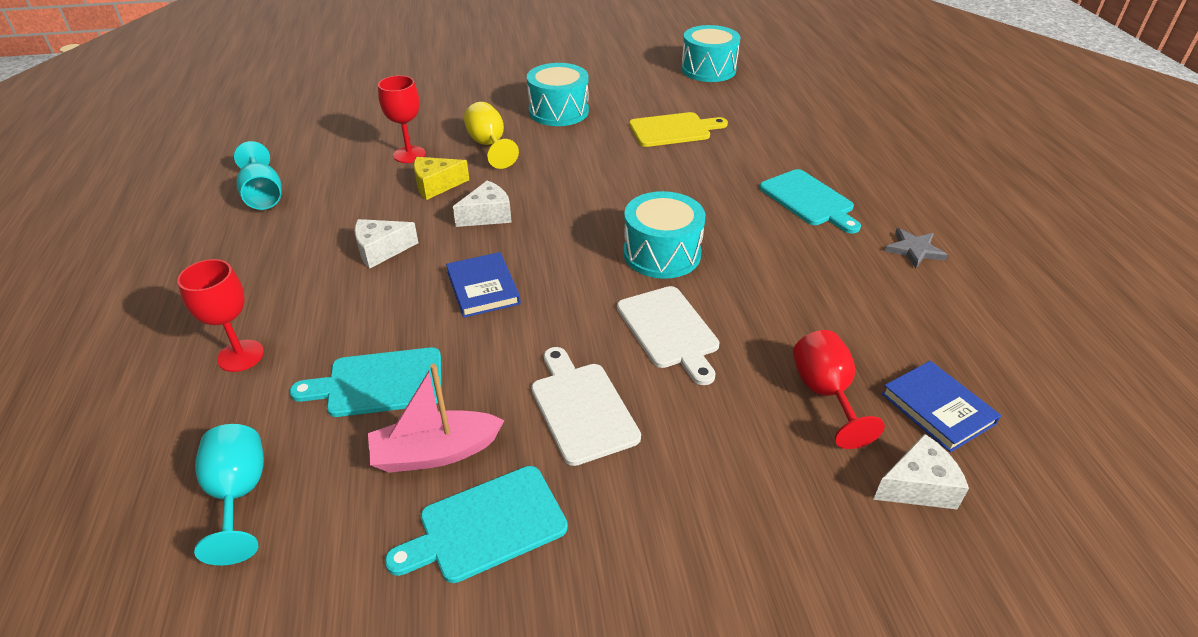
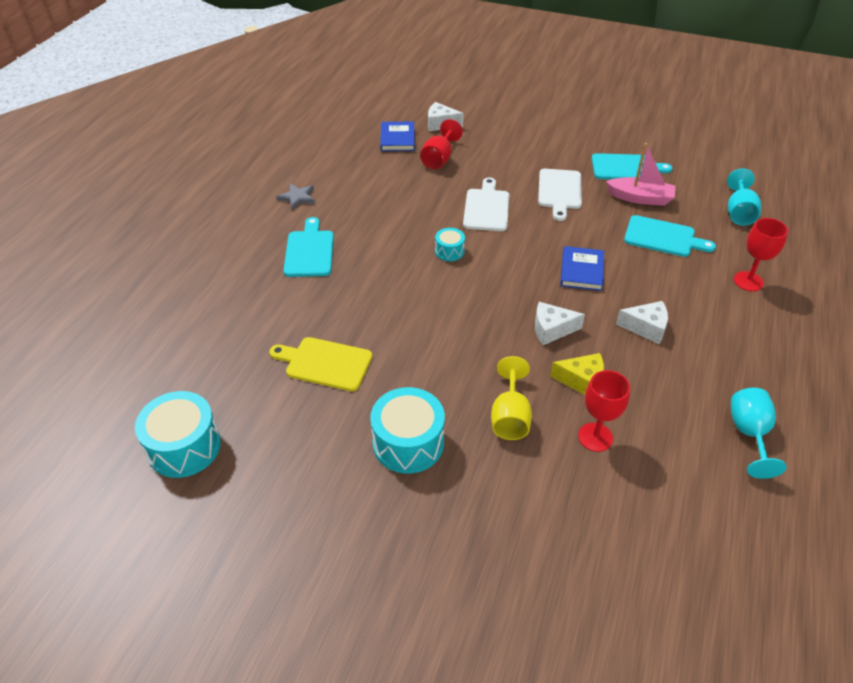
camera: 150 degrees left, 5 degrees up
(662, 254) = (449, 251): turquoise drum -> turquoise drum, size x0.52

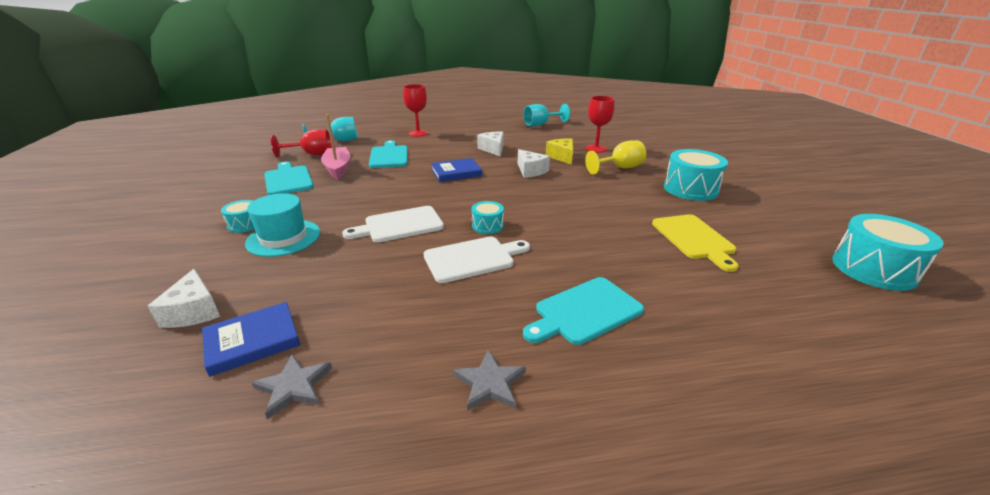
camera: 120 degrees left, 15 degrees down
(353, 147) = (294, 386): none -> grey star
(439, 159) = (306, 282): red goblet -> red goblet (312, 154)
(507, 156) = (283, 238): none -> turquoise hat
(541, 143) = (245, 224): none -> turquoise drum
(559, 191) = (345, 198): white cutting board -> white cutting board (472, 259)

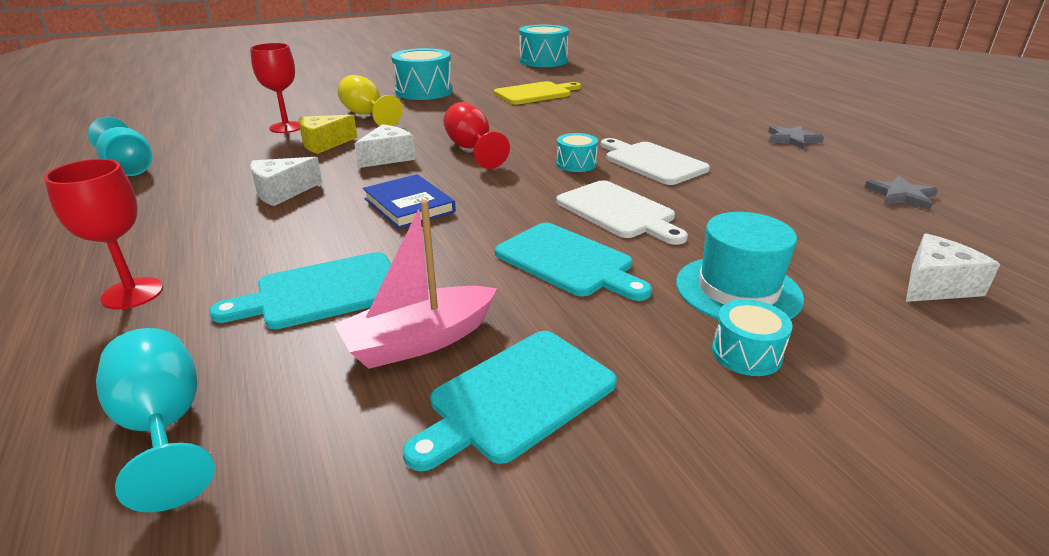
camera: 105 degrees left, 0 degrees up
(252, 341) = (901, 230): blue book -> none
(312, 154) = (310, 437): red goblet -> red goblet (472, 149)
(585, 311) = (682, 121): turquoise cutting board -> turquoise cutting board (567, 261)

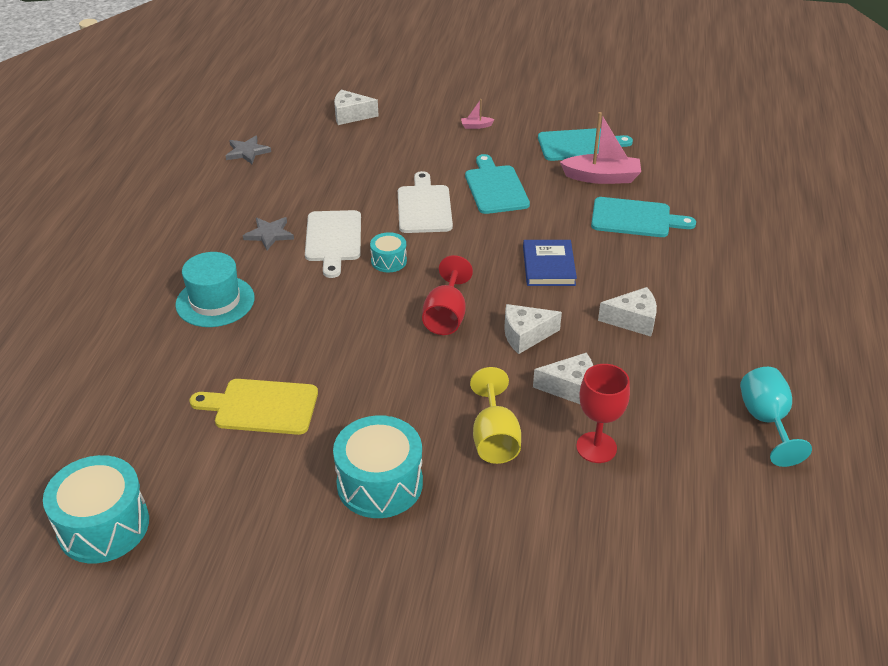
camera: 145 degrees left, 10 degrees up
(132, 293) = (738, 256): red goblet -> none
(164, 427) = (715, 182): turquoise goblet -> none
(324, 144) = (570, 388): yellow cheese -> white cheese
(738, 290) = (437, 145): turquoise hat -> turquoise hat (215, 301)
(746, 353) = (476, 126): turquoise drum -> pink boat
(792, 139) = (189, 219): grey star -> grey star (269, 234)

